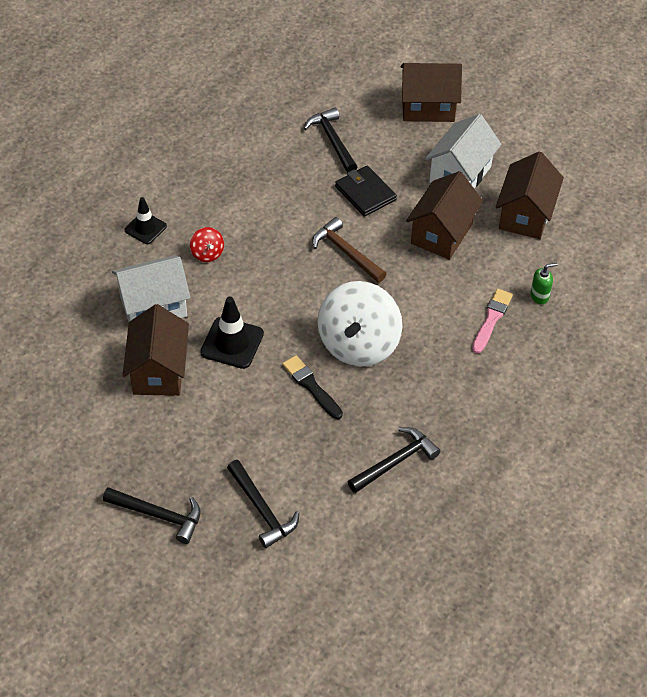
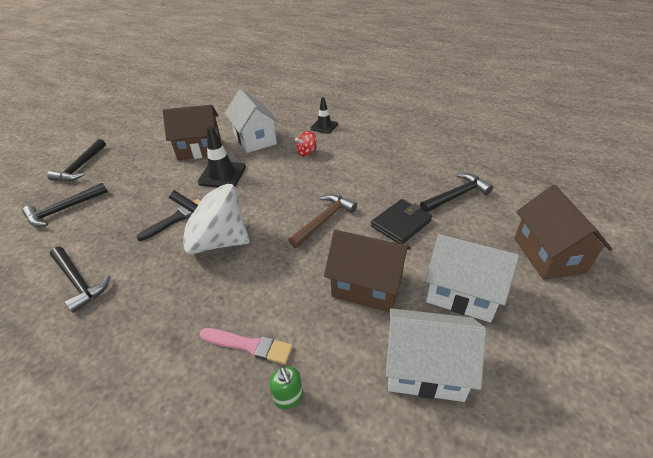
camera: 85 degrees right, 10 degrees down
(525, 215) = (425, 369): brown house -> white house

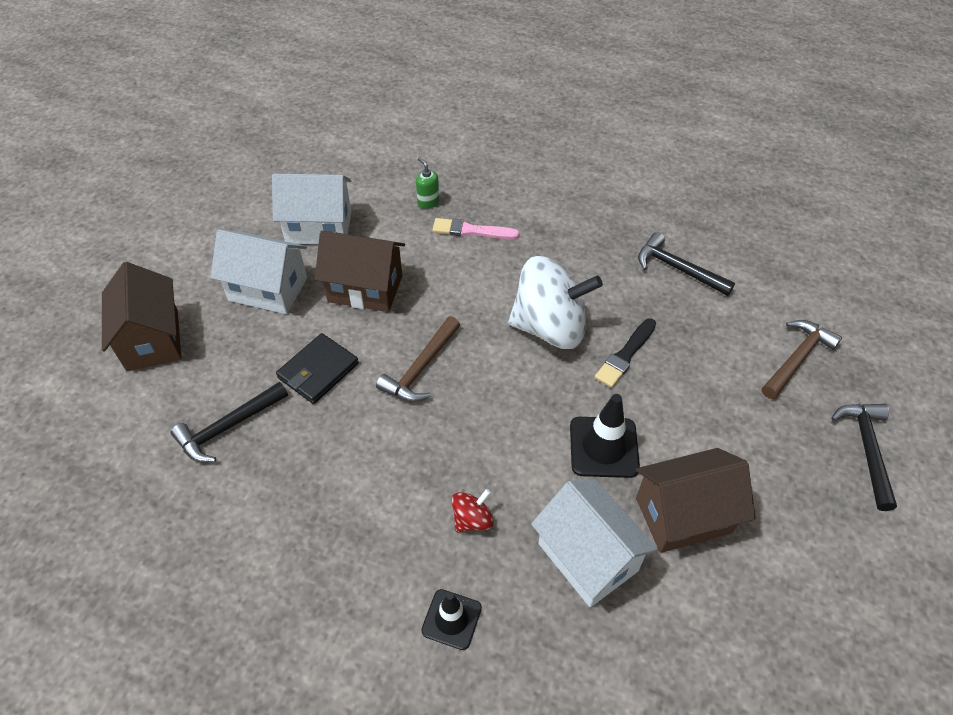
camera: 170 degrees right, 10 degrees up
(64, 210) = (797, 358): black hammer -> brown hammer

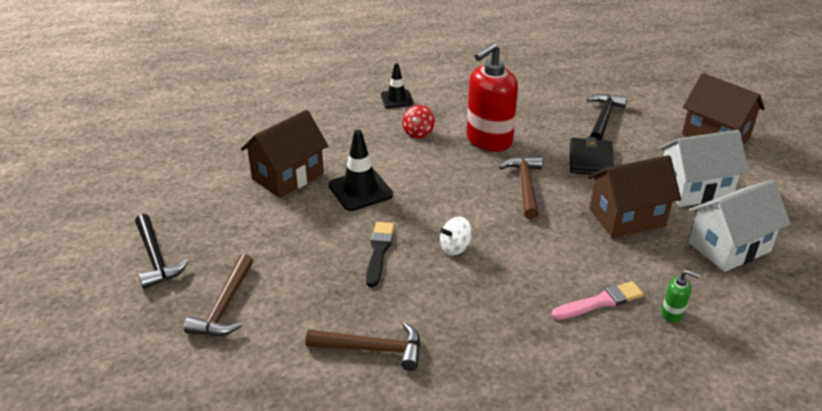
camera: 150 degrees right, 15 degrees down
(398, 457) = (489, 140): none -> red soap dispenser
(550, 327) = (455, 248): white spinning top -> white spinning top, size x0.43
(587, 557) = (339, 141): white house -> none
(677, 269) = (372, 349): black hammer -> brown hammer

